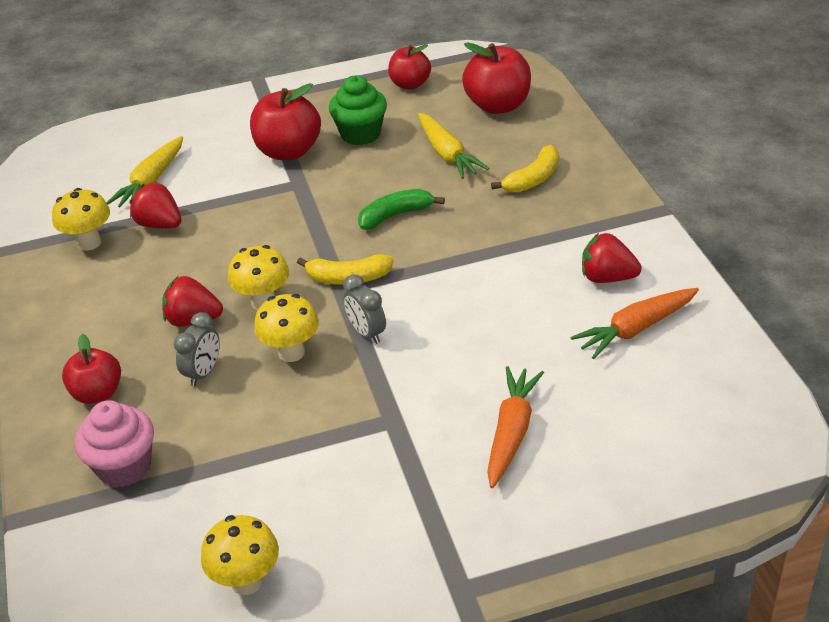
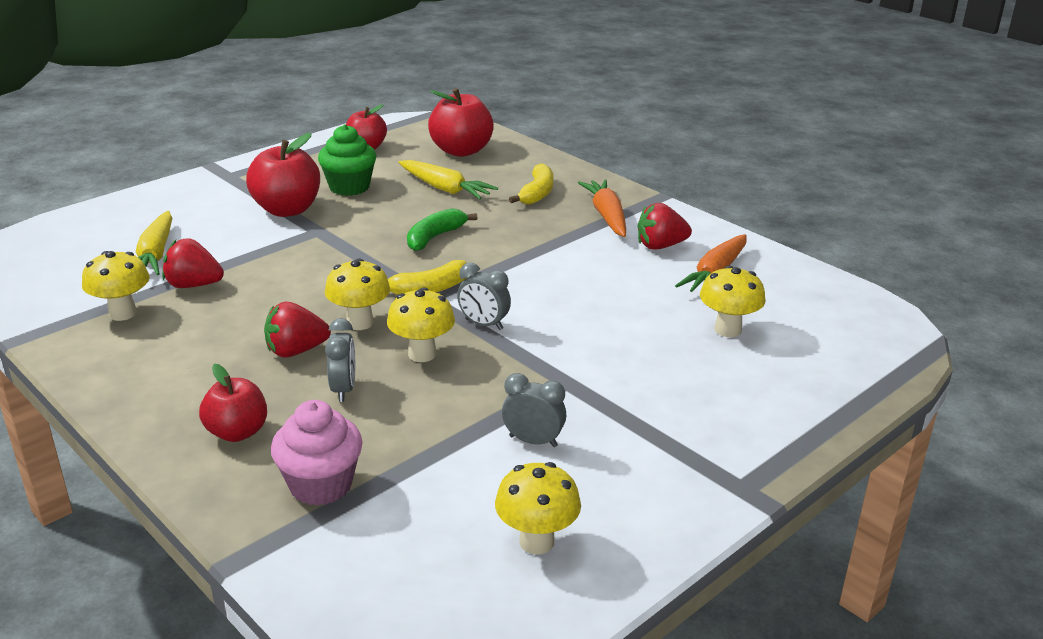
camera: 30 degrees left, 10 degrees down
(317, 477) = (533, 441): none -> grey clock
(511, 432) = (679, 365): orange carrot -> orange carrot (606, 216)
(593, 403) = (728, 330): none -> yellow mushroom

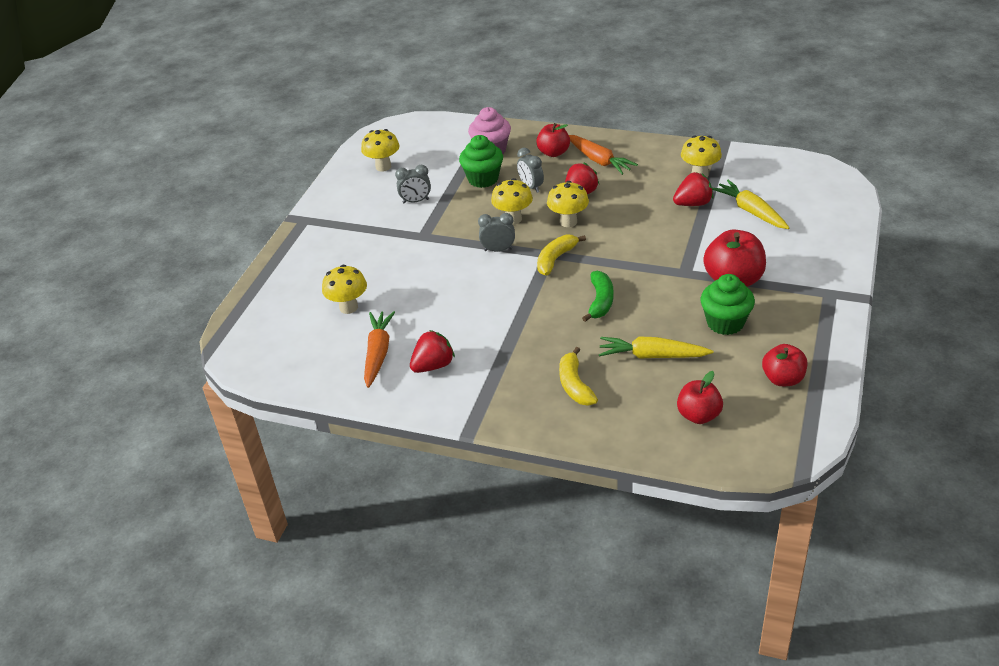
camera: 155 degrees right, 10 degrees up
(394, 434) = (483, 179): none -> green cupcake
(461, 151) = (698, 415): red apple -> red apple, size x0.65
(606, 216) = (497, 382): orange carrot -> orange carrot (599, 160)

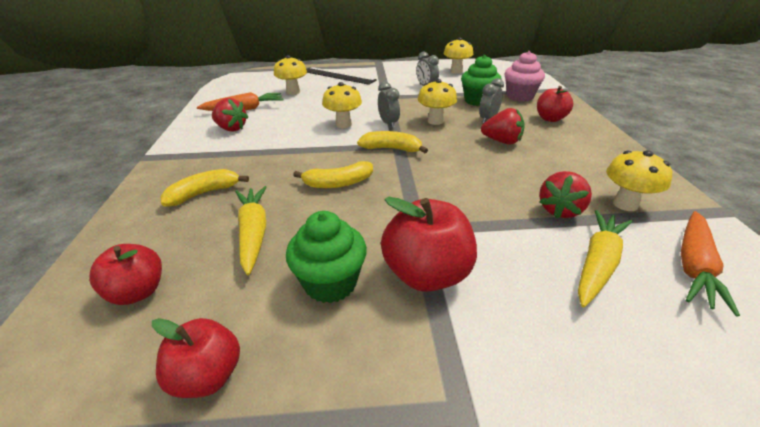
camera: 65 degrees right, 5 degrees down
(317, 261) = (338, 76): none -> black ruler
(568, 222) = (453, 144): yellow mushroom -> yellow mushroom (343, 124)
(599, 160) = (567, 140): orange carrot -> orange carrot (694, 266)
(600, 301) = (338, 183): green banana -> yellow banana
(693, 204) = (560, 210): red strawberry -> red strawberry turned 75 degrees clockwise

